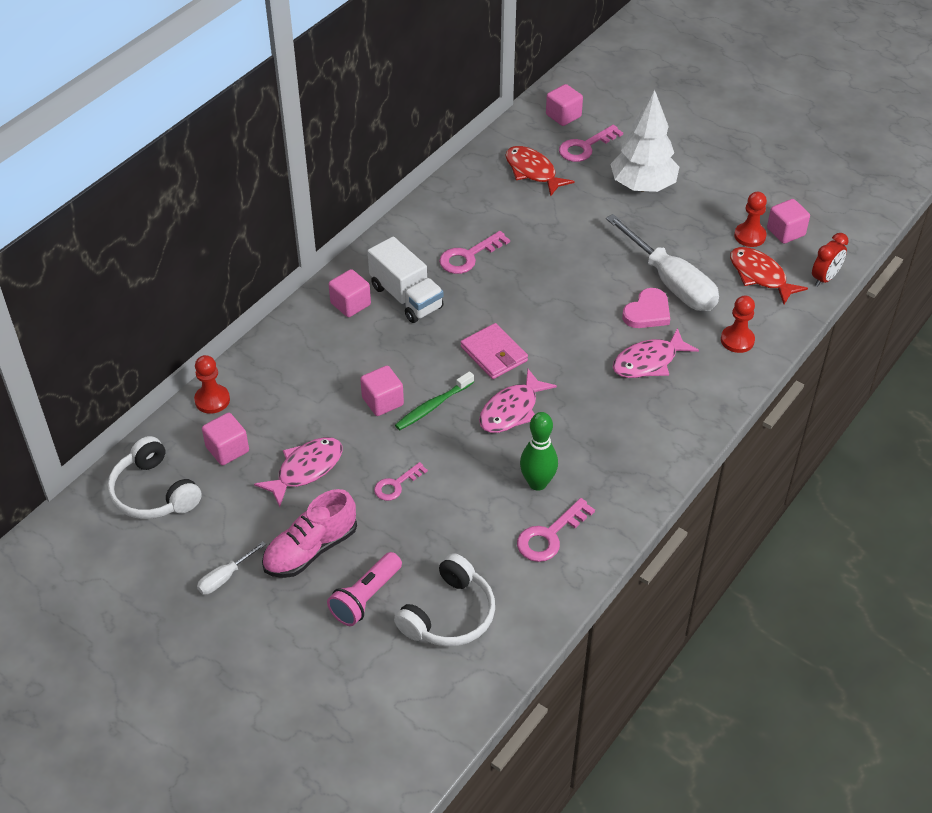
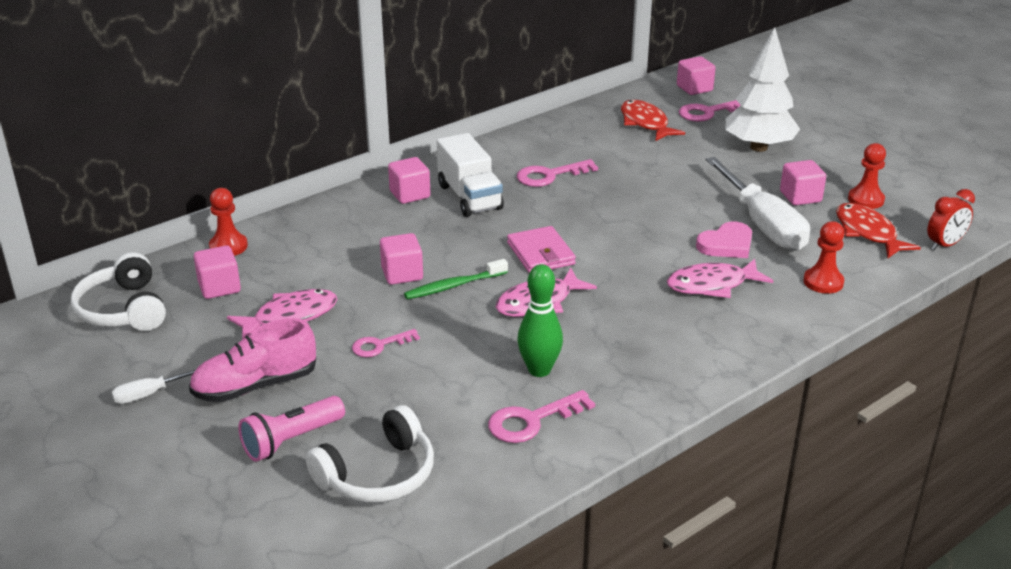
camera: 15 degrees right, 15 degrees down
(785, 232) = (908, 202): pink cube -> pink cube (800, 197)

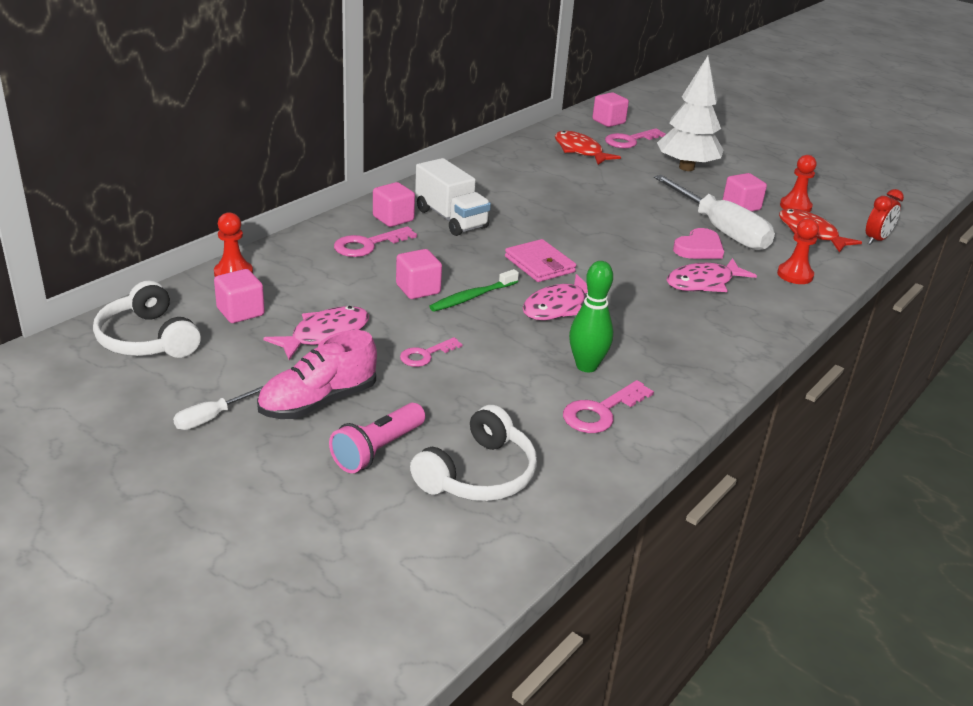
camera: 15 degrees left, 0 degrees up
(549, 175) = (516, 197): pink key -> pink key (368, 245)

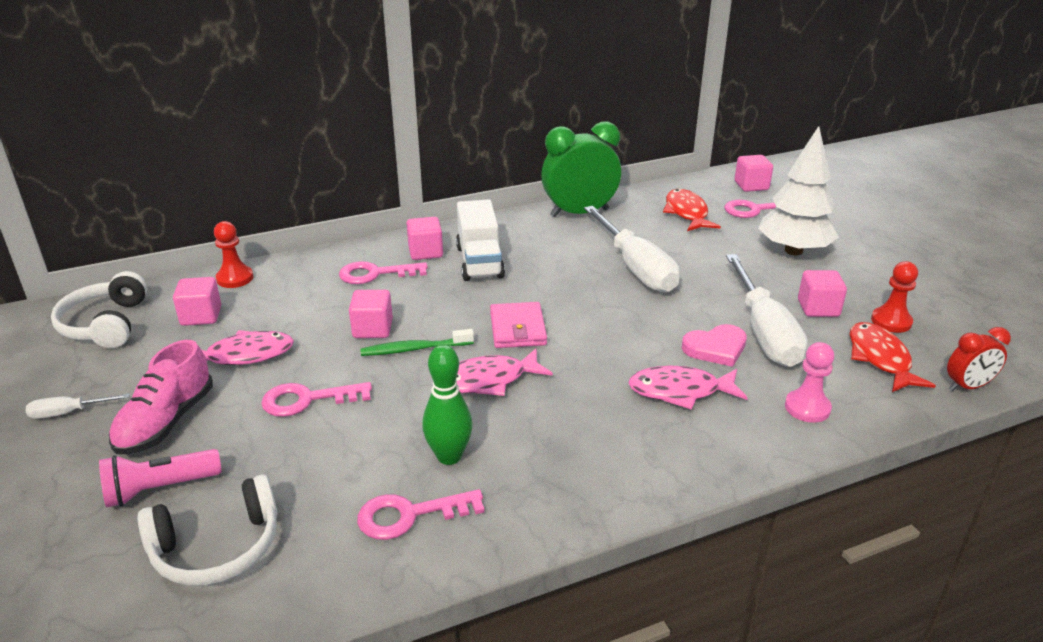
camera: 30 degrees right, 0 degrees up
(318, 402) = (166, 422): pink shoe -> pink shoe turned 60 degrees counterclockwise
(425, 355) = (307, 400): pink key -> pink key, size x1.51
(493, 164) = (579, 213): none -> green clock
(584, 201) = (636, 268): none -> white screwdriver
(795, 275) = (807, 408): red pawn -> pink pawn

